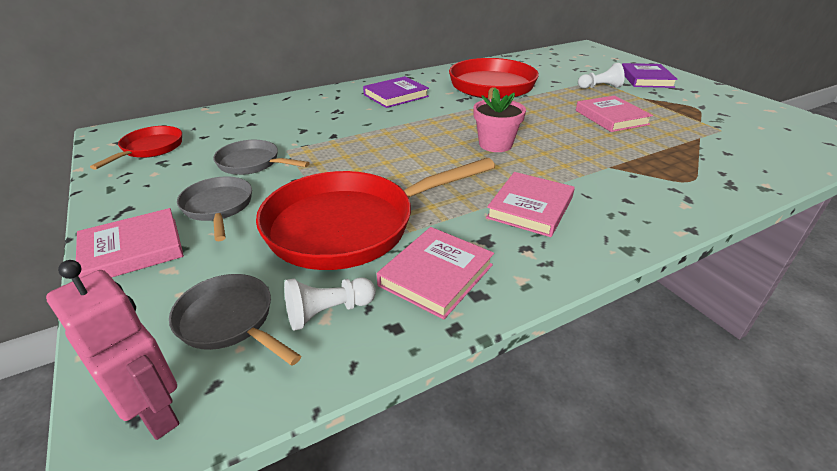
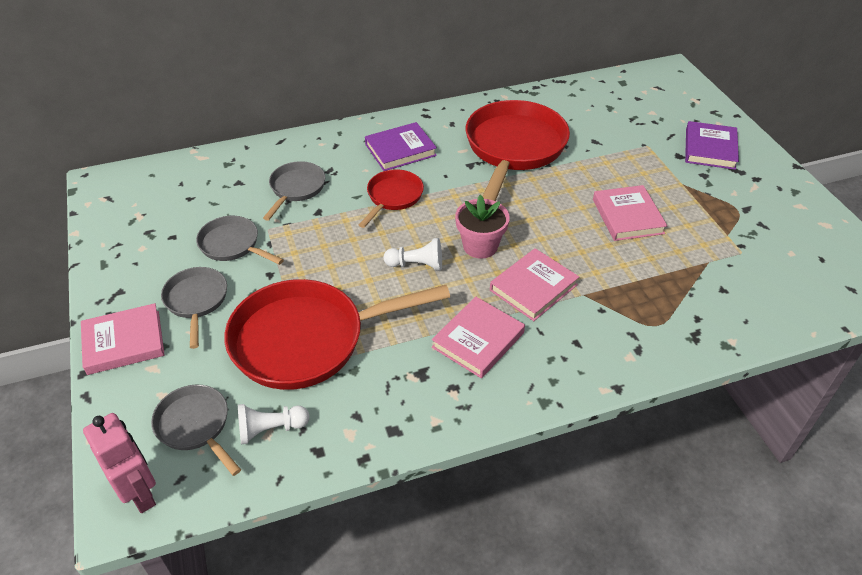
camera: 10 degrees right, 10 degrees up
(150, 149) = (138, 211): red pan -> red pan (393, 197)
(308, 123) = (296, 189): none -> grey pan
(436, 275) = (366, 405): pink book -> pink book (533, 287)
(600, 87) = (643, 159): white pawn -> white pawn (416, 265)

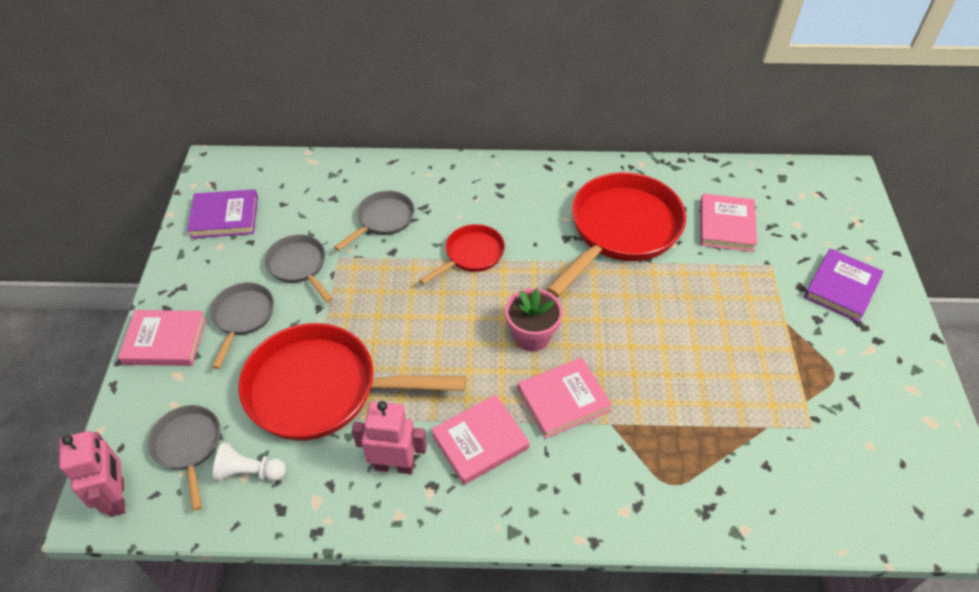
camera: 20 degrees right, 5 degrees up
(400, 150) = (503, 202): purple book -> purple book (225, 217)
(409, 381) = (394, 465): none -> pink robot
(416, 265) = (459, 339): white pawn -> none
(627, 216) = (704, 346): pink book -> pink book (726, 226)

